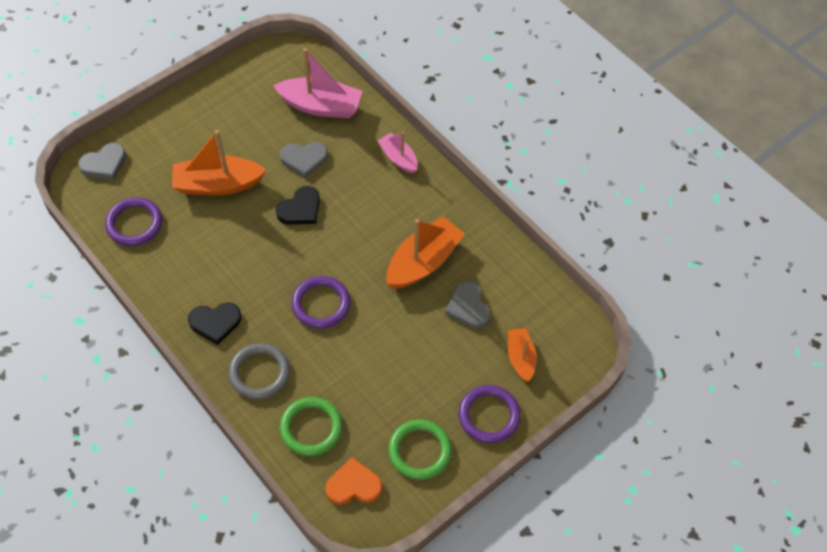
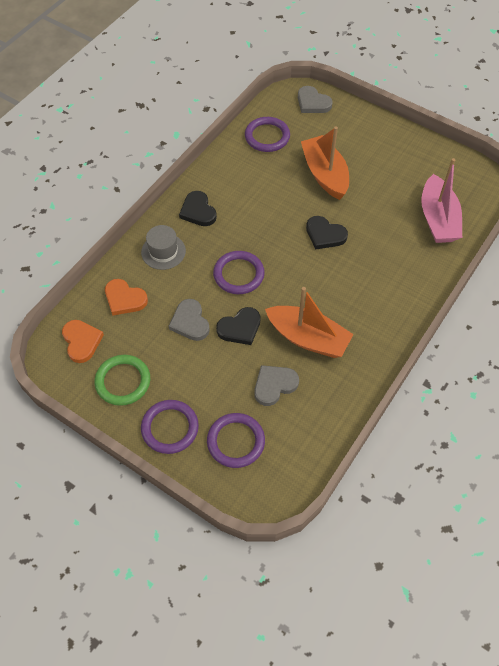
camera: 75 degrees right, 0 degrees up
(259, 373) = (163, 251): grey ring -> grey hat
(304, 159) = (376, 223): grey heart -> grey heart (190, 322)
(311, 428) = (124, 299): green ring -> orange heart
(390, 320) = (240, 328): none -> black heart
(398, 158) = (410, 291): pink boat -> none
(520, 358) = (236, 441): orange boat -> purple ring

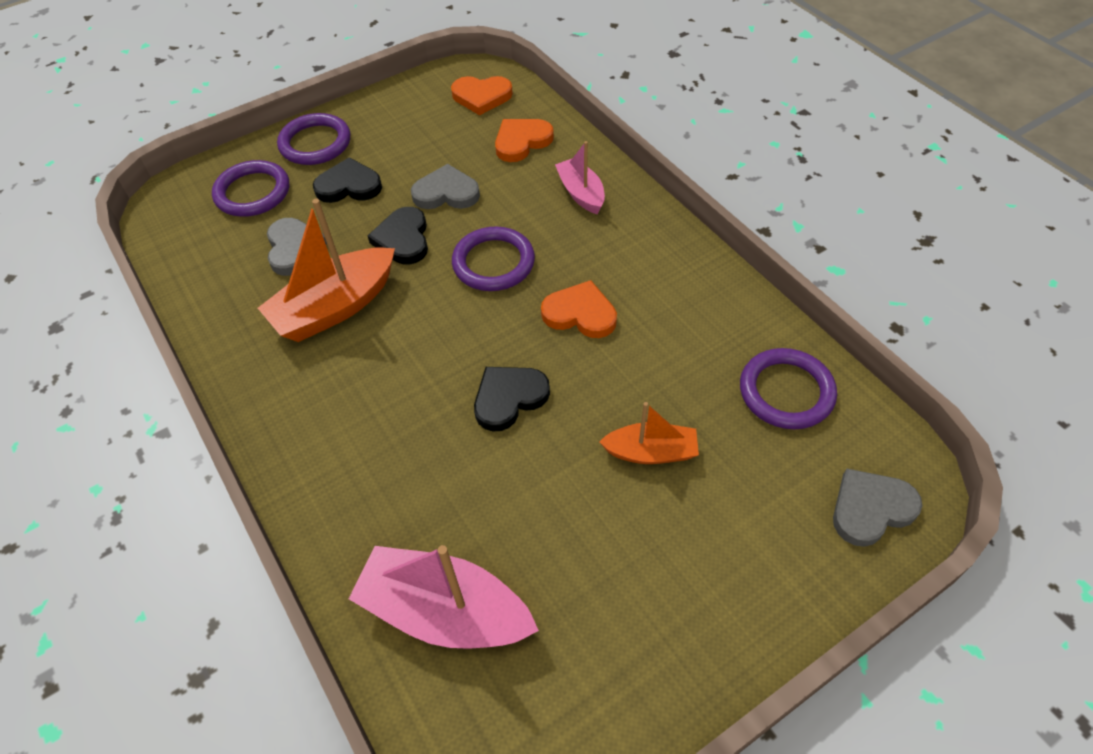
camera: 115 degrees right, 5 degrees down
(123, 381) = (403, 119): green ring -> none
(163, 251) = (581, 193): grey hat -> pink boat
(198, 211) = (641, 248): black heart -> black heart (349, 186)
(257, 223) = (580, 313): none -> orange heart
(325, 174) = (651, 452): orange boat -> orange boat, size x0.58

